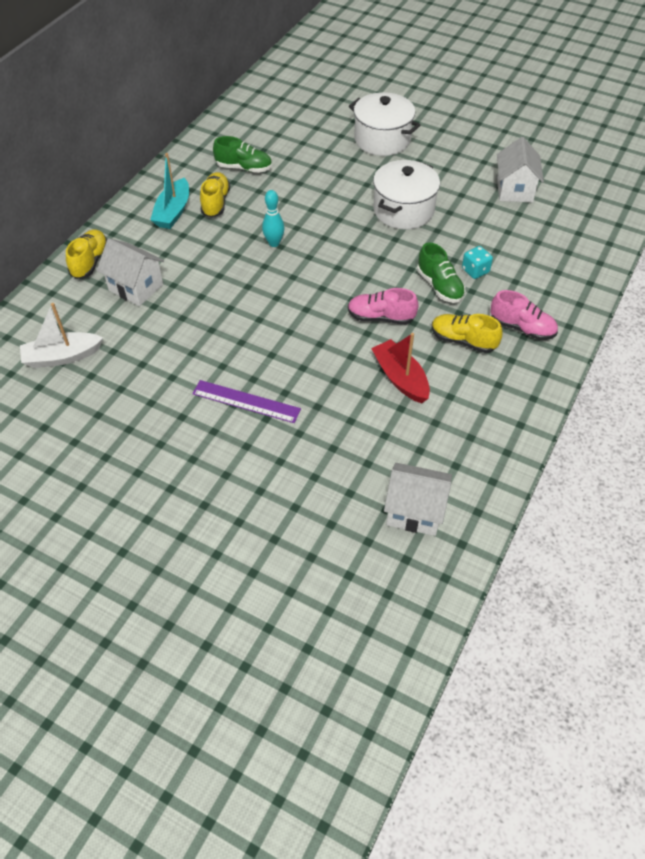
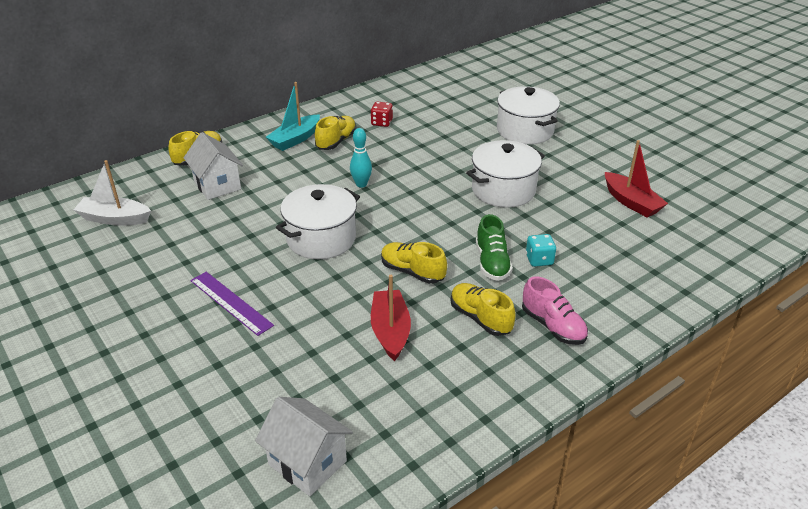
camera: 25 degrees right, 15 degrees down
(244, 168) = (381, 122): green shoe -> red dice
(279, 311) = (321, 239): none -> white pot
(381, 317) = (412, 272): pink shoe -> yellow shoe
(514, 190) = (631, 202): white house -> red boat

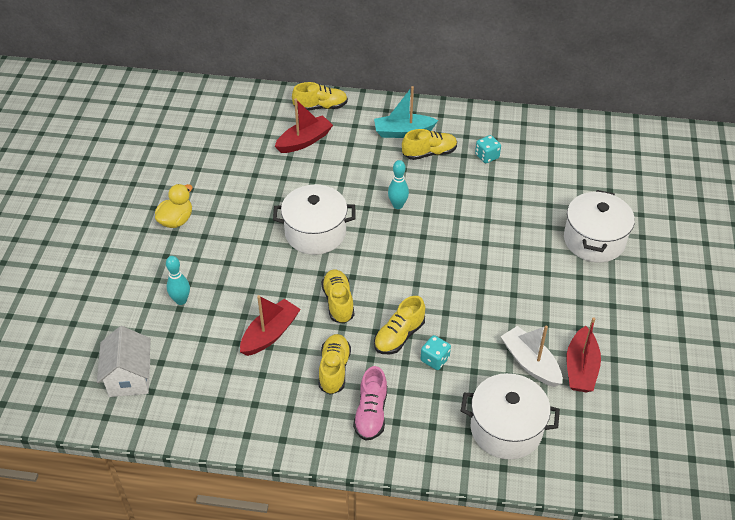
camera: 45 degrees right, 10 degrees up
(114, 219) = (217, 128): white boat -> white boat (530, 363)
(170, 307) = (176, 220): none -> yellow duck
(217, 185) = (304, 141): white house -> red boat
(230, 303) = (209, 242): purple ruler -> none
(268, 363) = (181, 300): none -> turquoise bowling pin
(381, 122) = (487, 156): red dice -> turquoise dice
(492, 262) = (399, 336): green shoe -> yellow shoe
(503, 190) = (493, 283): white pot -> white pot (506, 429)

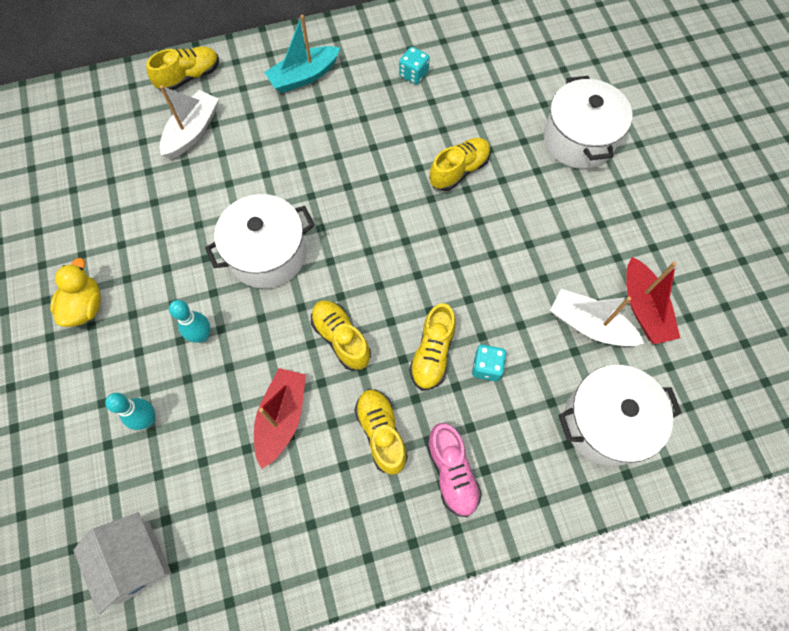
camera: 25 degrees left, 20 degrees up
(304, 141) = (192, 131): red boat -> white boat
(397, 205) = (345, 178): turquoise bowling pin -> turquoise bowling pin (202, 335)
(429, 153) = (347, 94): yellow shoe -> yellow shoe (459, 170)

